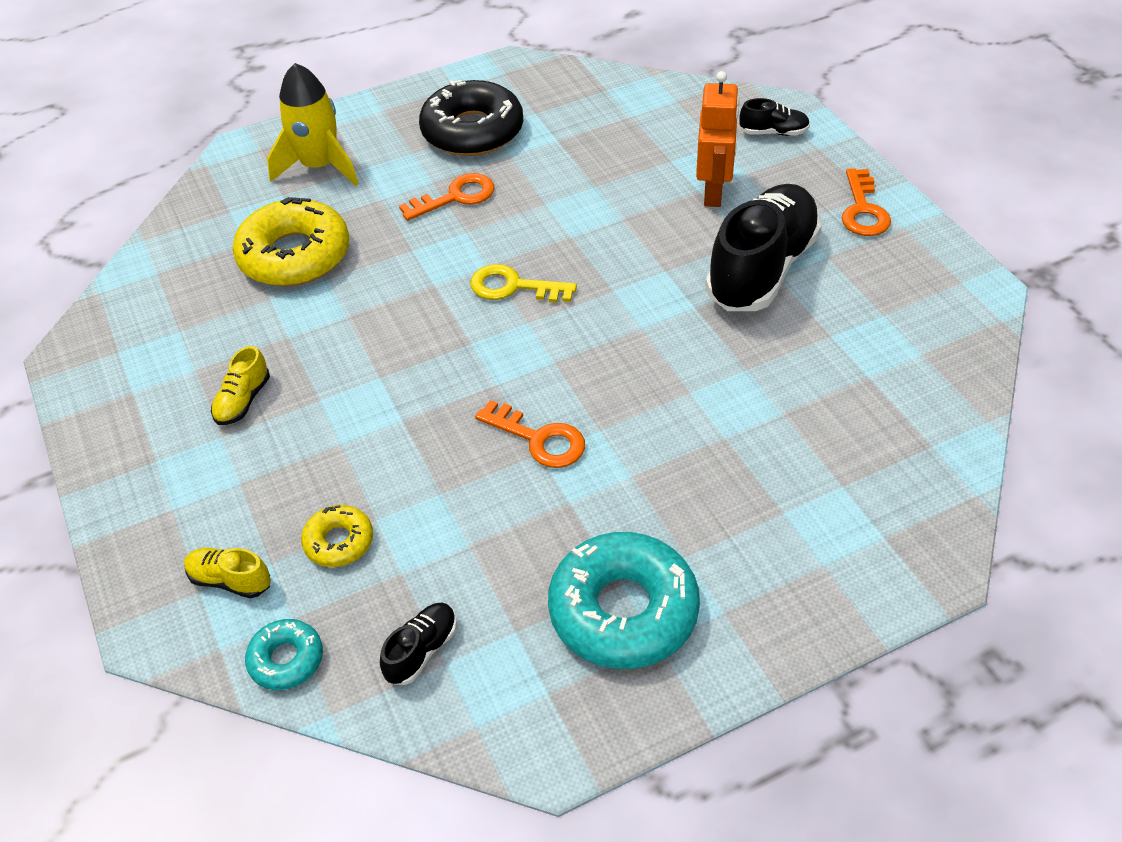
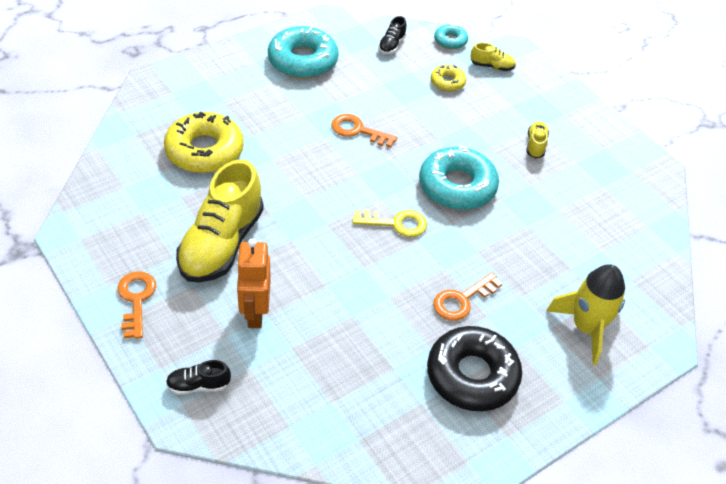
camera: 165 degrees right, 0 degrees up
(295, 255) = (560, 243): yellow donut -> yellow donut (204, 151)
(404, 336) = (457, 186): none -> turquoise donut
(762, 269) = (222, 244): black shoe -> yellow shoe

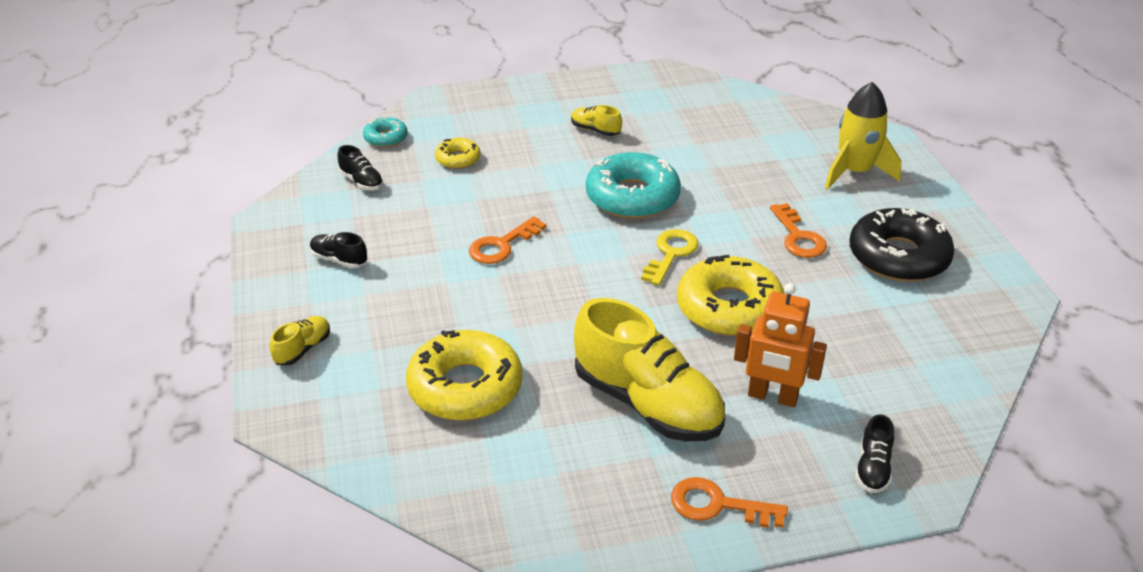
camera: 65 degrees left, 10 degrees down
(303, 61) = (339, 260): turquoise donut -> black shoe
(346, 270) = (729, 308): none -> yellow donut
(492, 66) = (451, 122): yellow shoe -> yellow shoe (303, 349)

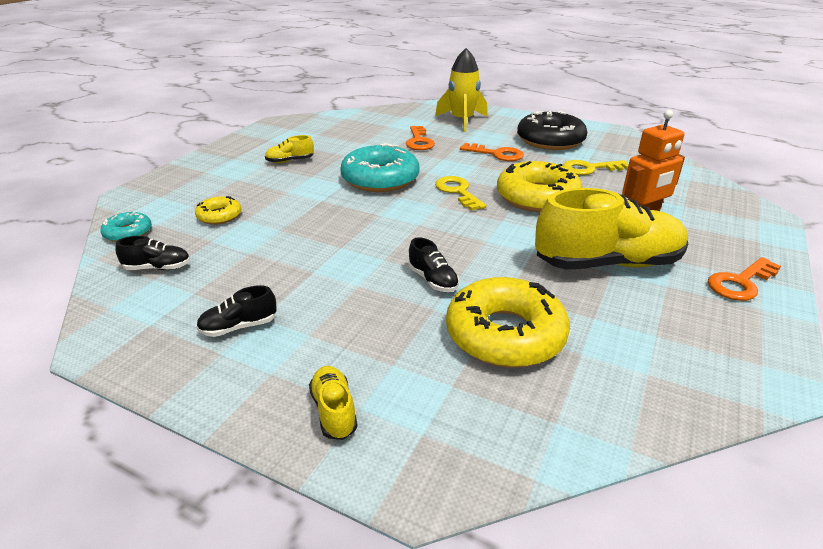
camera: 50 degrees left, 5 degrees down
(502, 245) = (352, 242): orange key -> orange key (419, 141)
(859, 316) = (590, 168): none -> yellow key
(873, 468) = (735, 219): black shoe -> black shoe (433, 280)

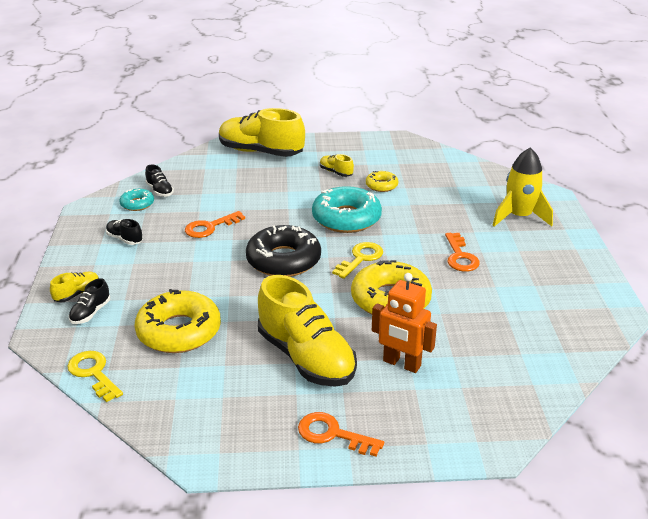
camera: 60 degrees right, 0 degrees up
(128, 233) = (187, 165): turquoise donut -> turquoise donut (137, 204)
(183, 184) = (261, 152): none -> yellow shoe
(219, 216) = (231, 182): yellow donut -> yellow donut (381, 185)
(419, 141) = (441, 211): orange key -> orange key (210, 227)
(433, 280) = (220, 286): black shoe -> black shoe (90, 313)
(550, 140) = (533, 277): black donut -> black donut (283, 260)
(590, 168) = (487, 315): yellow key -> yellow key (93, 373)

